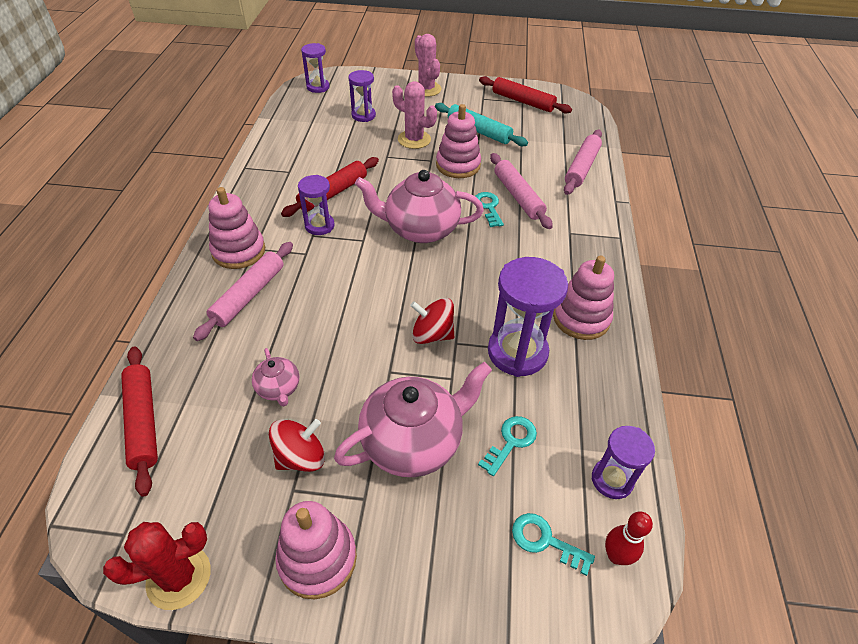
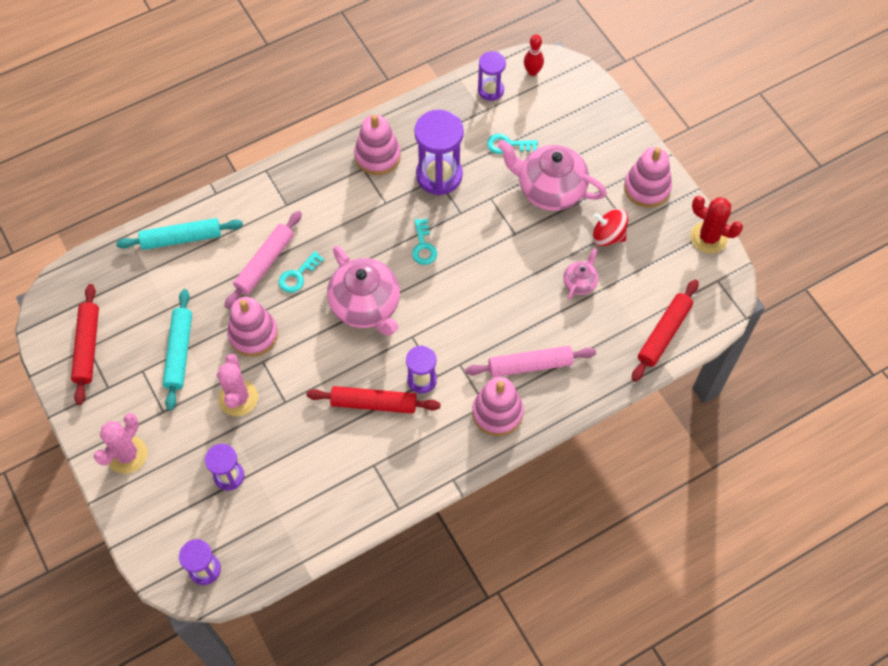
camera: 125 degrees left, 15 degrees up
(432, 334) = (465, 230): red spinning top -> none
(545, 541) = (551, 102): turquoise key -> turquoise key (423, 246)
(581, 167) = (181, 238): pink rolling pin -> turquoise rolling pin

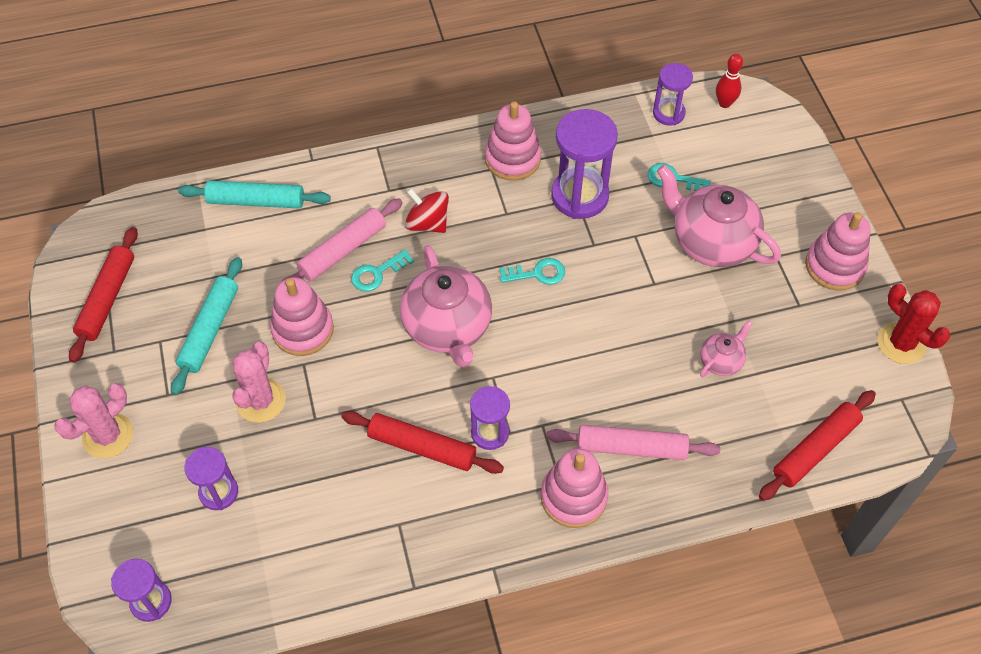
camera: 15 degrees right, 5 degrees down
(423, 246) = (537, 273): turquoise key -> turquoise key turned 105 degrees counterclockwise
(608, 236) = (771, 312): red spinning top -> red spinning top (427, 223)

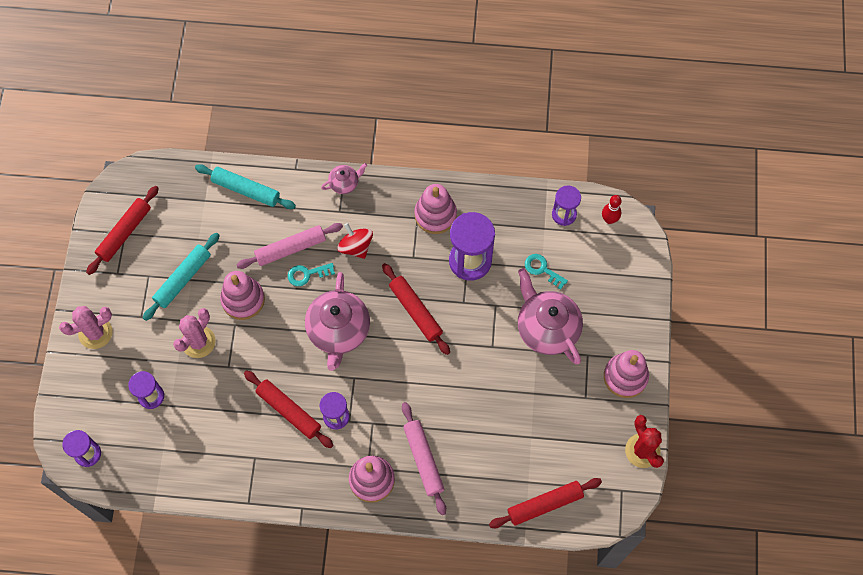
camera: 20 degrees right, 10 degrees up
(537, 273) = (415, 311): turquoise key -> red rolling pin
(631, 447) = (423, 459): pink rolling pin -> pink rolling pin turned 45 degrees clockwise
(721, 360) = (512, 419): pink teapot -> pink teapot (344, 183)

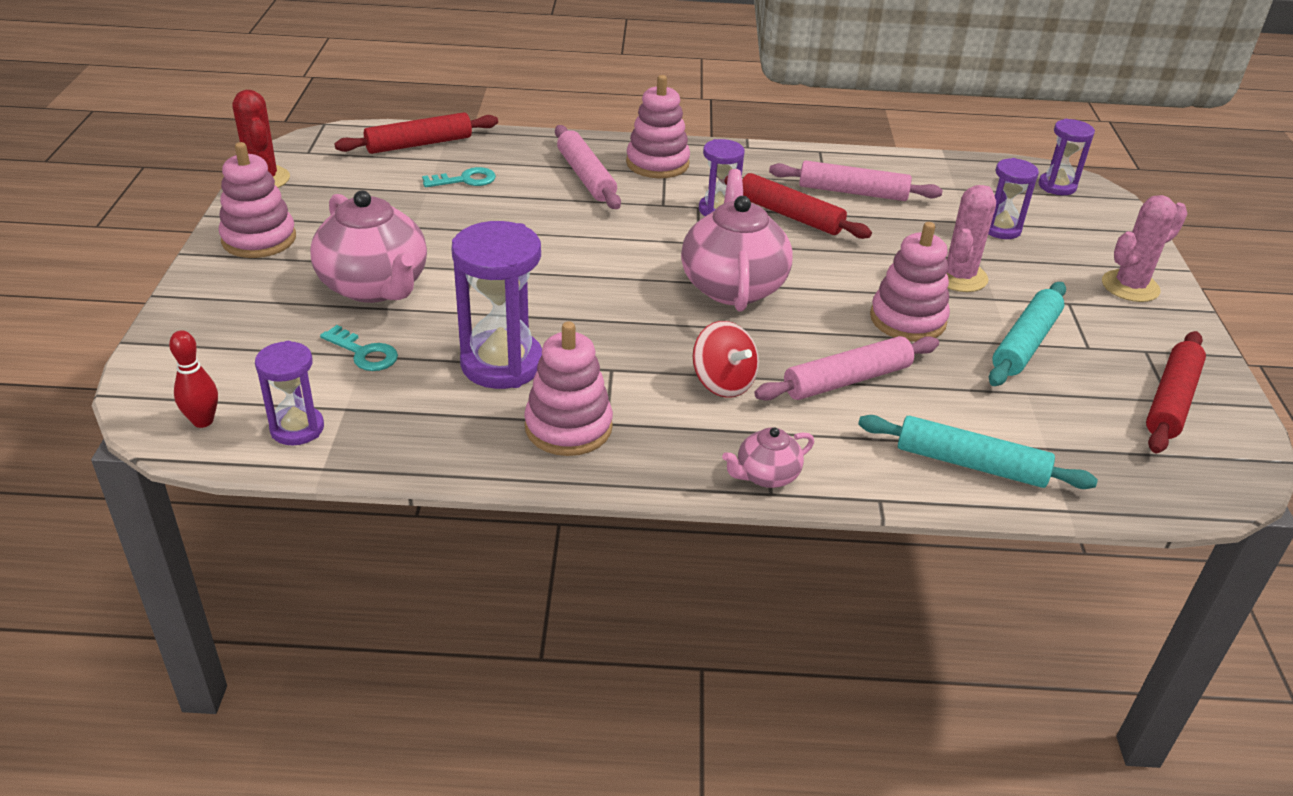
camera: 175 degrees right, 30 degrees down
(238, 442) = (853, 192): none -> pink rolling pin
(307, 274) = (806, 348): turquoise key -> turquoise key (465, 180)
(415, 311) = (604, 306): red rolling pin -> none

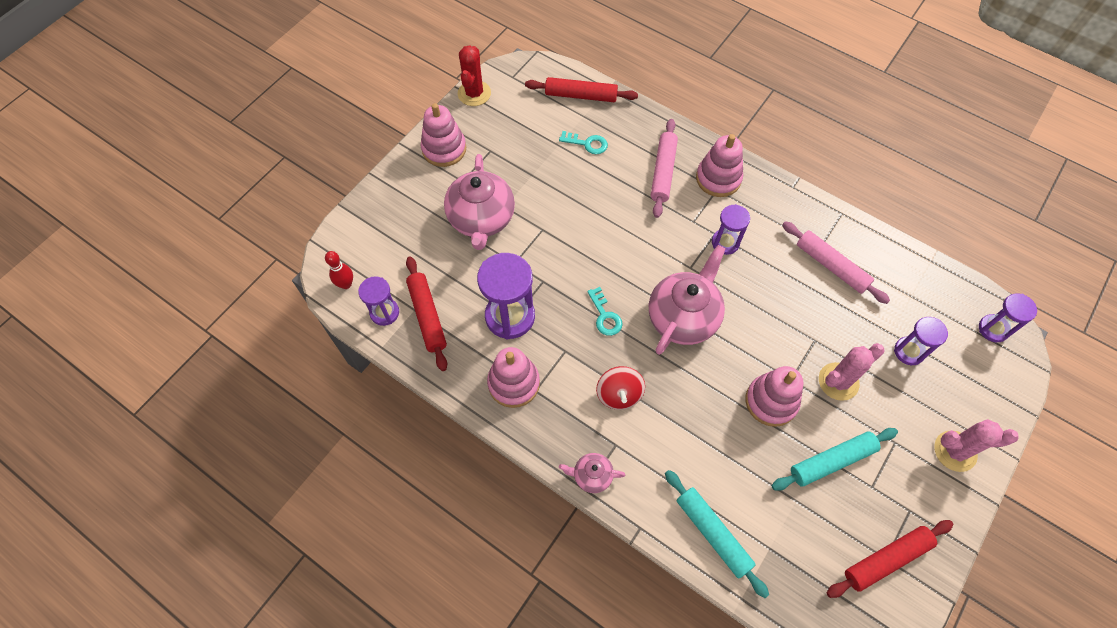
camera: 35 degrees right, 25 degrees up
(364, 353) = (446, 272): turquoise key -> turquoise key (605, 316)
(790, 215) = (769, 269): red rolling pin -> red rolling pin (427, 316)
(847, 380) = (692, 431): pink rolling pin -> none

